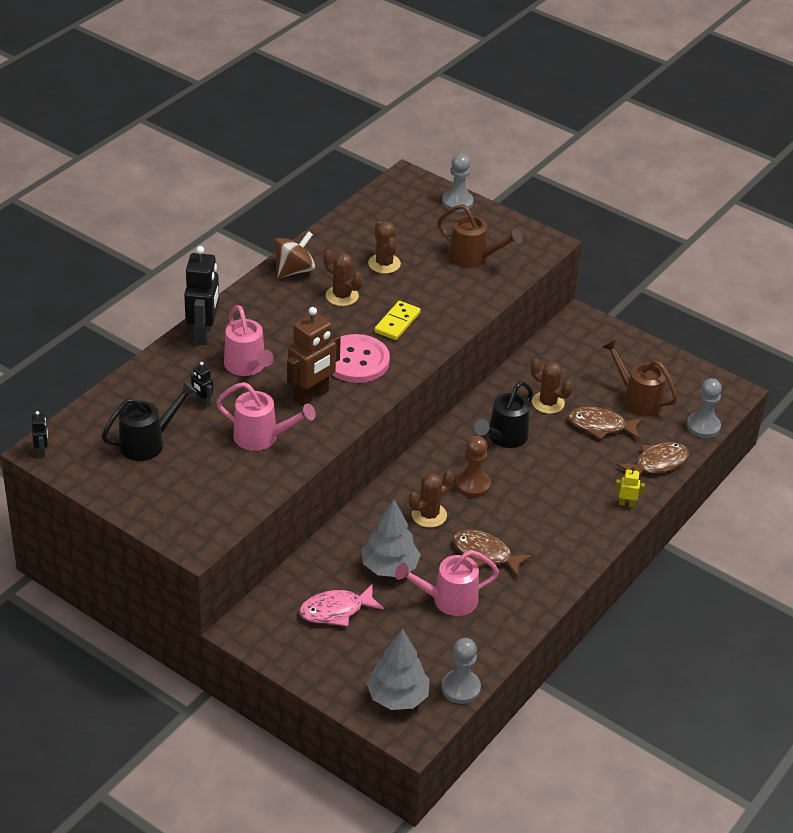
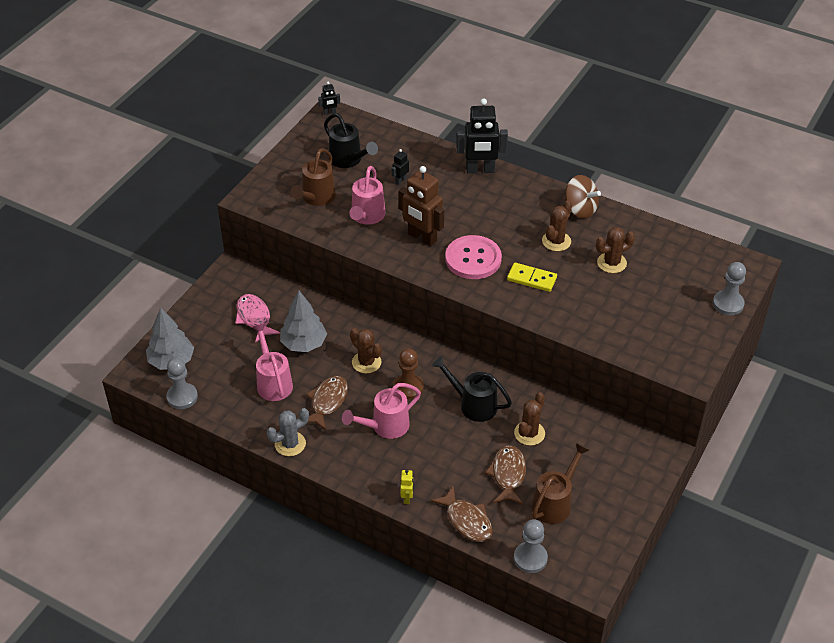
camera: 85 degrees right, 5 degrees up
(247, 367) = (447, 198): pink watering can -> pink watering can (385, 426)
(473, 258) = (644, 322): brown watering can -> brown watering can (316, 198)
(545, 592) = (290, 444): none -> grey cactus

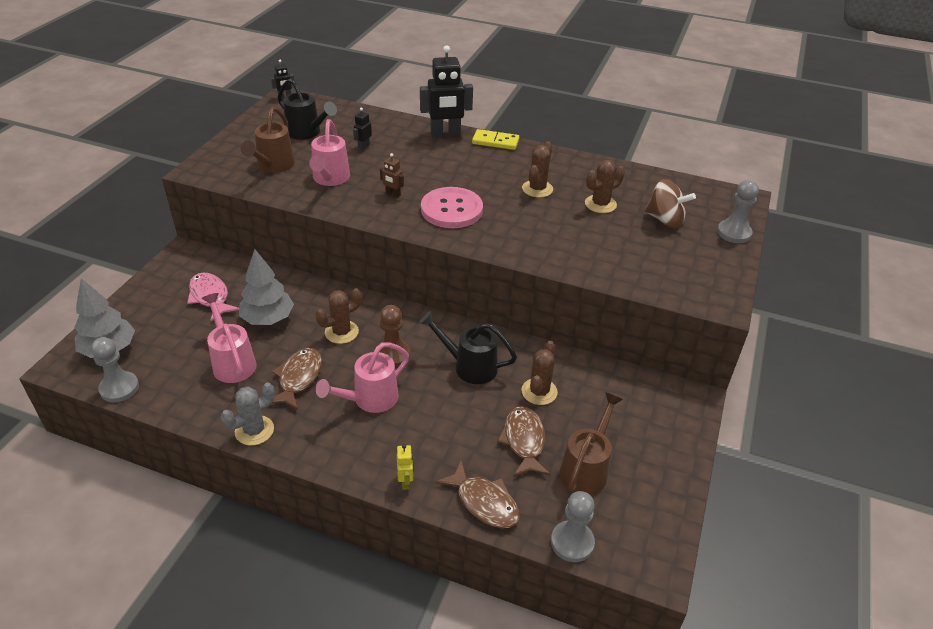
camera: 10 degrees left, 5 degrees down
(366, 362) = (341, 332): brown cactus -> brown cactus turned 75 degrees counterclockwise
(422, 238) = (393, 194): brown robot -> brown robot, size x0.46
(531, 279) = (519, 224): yellow domino -> yellow domino (495, 142)
(580, 209) = (554, 160): brown spinning top -> brown spinning top (665, 220)

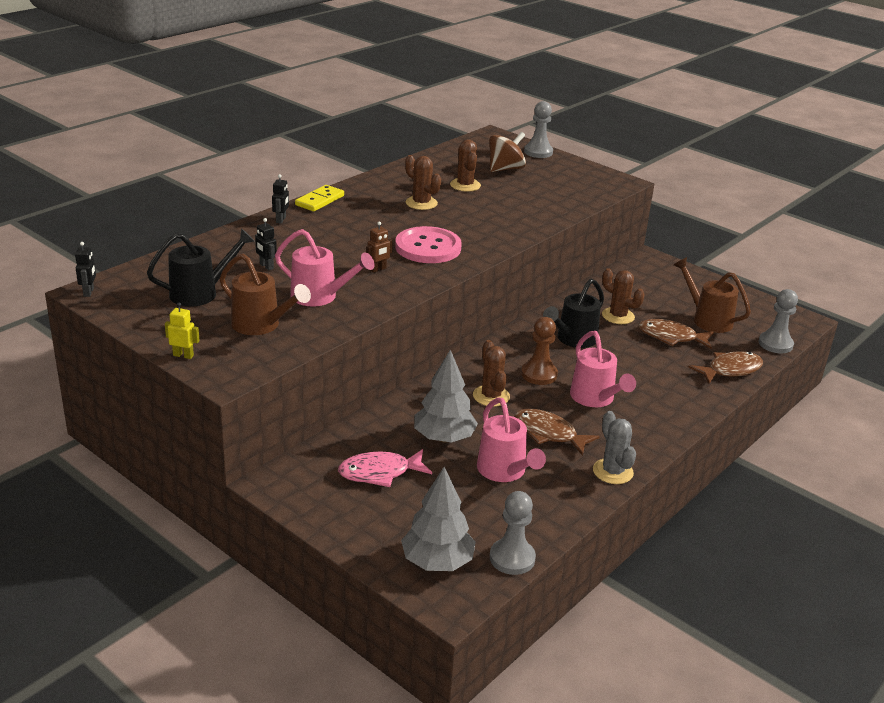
camera: 70 degrees left, 10 degrees down
(232, 362) = (504, 472): pink watering can -> pink watering can turned 105 degrees counterclockwise
(405, 481) = (700, 401): yellow robot -> yellow robot (183, 355)
(445, 134) = (281, 220): black robot -> black robot, size x0.46

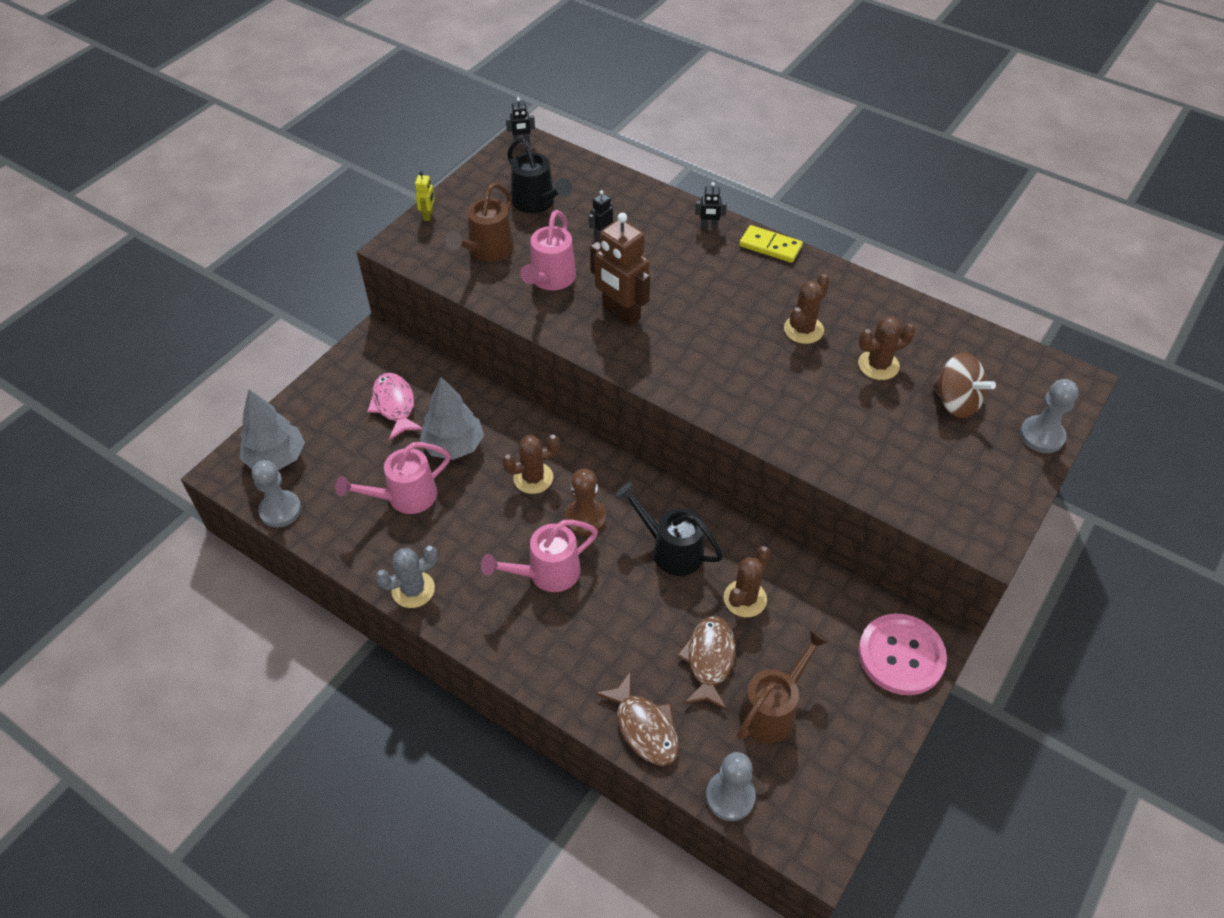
camera: 85 degrees right, 20 degrees up
(378, 269) = (620, 313): brown robot -> brown robot, size x2.19
(428, 247) = (687, 347): pink button -> pink button (901, 655)
(548, 433) = (473, 531): brown fish -> none

